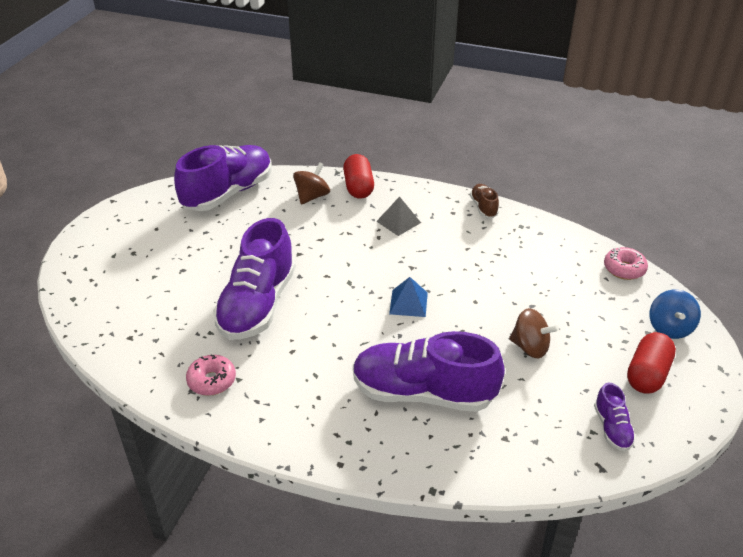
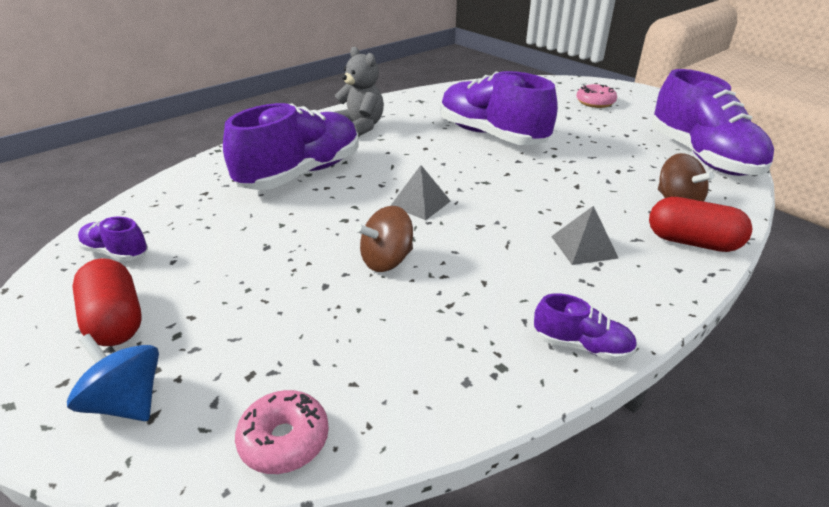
camera: 120 degrees right, 5 degrees down
(212, 380) = (420, 106): pink donut -> pink donut (595, 102)
(299, 403) = (360, 127): none -> grey teddy bear
(408, 303) = (420, 203): blue pyramid -> grey pyramid
(483, 207) = (581, 345): brown shoe -> purple shoe
(530, 347) = (270, 252): brown spinning top -> brown spinning top (387, 260)

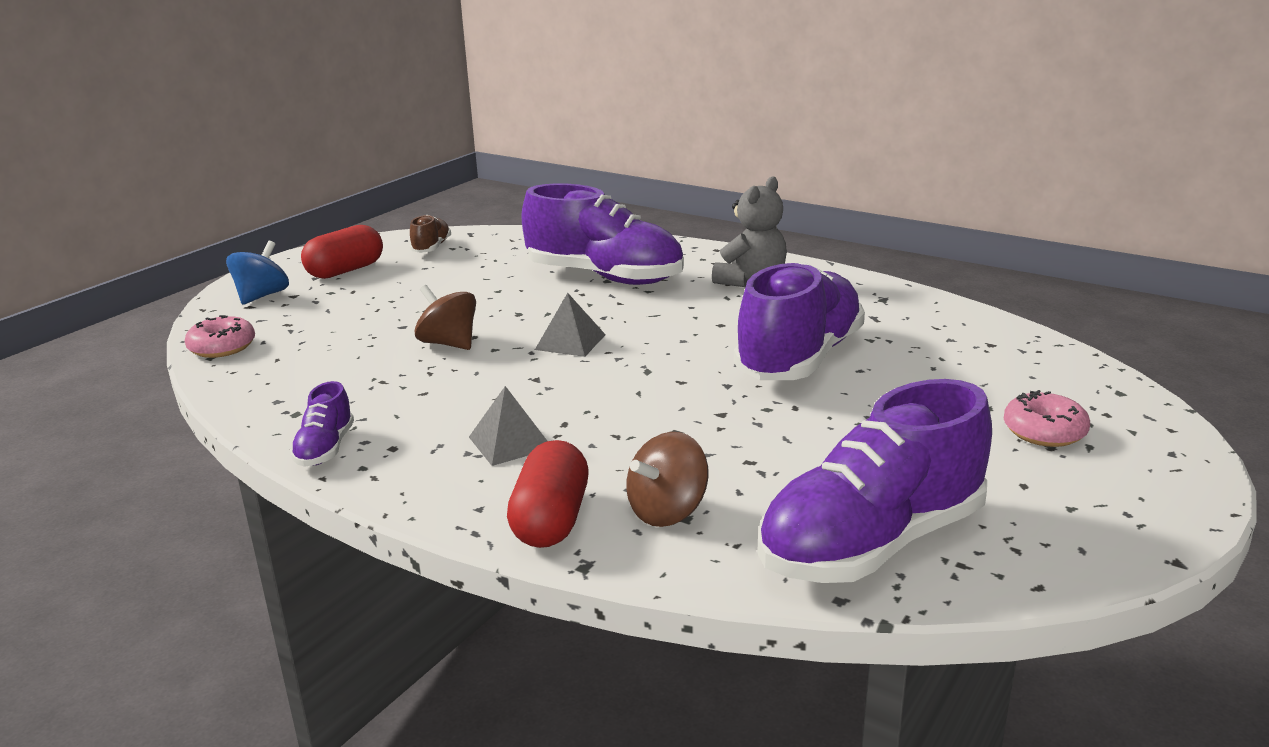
camera: 75 degrees right, 10 degrees down
(116, 252) = (431, 248): purple shoe -> brown shoe

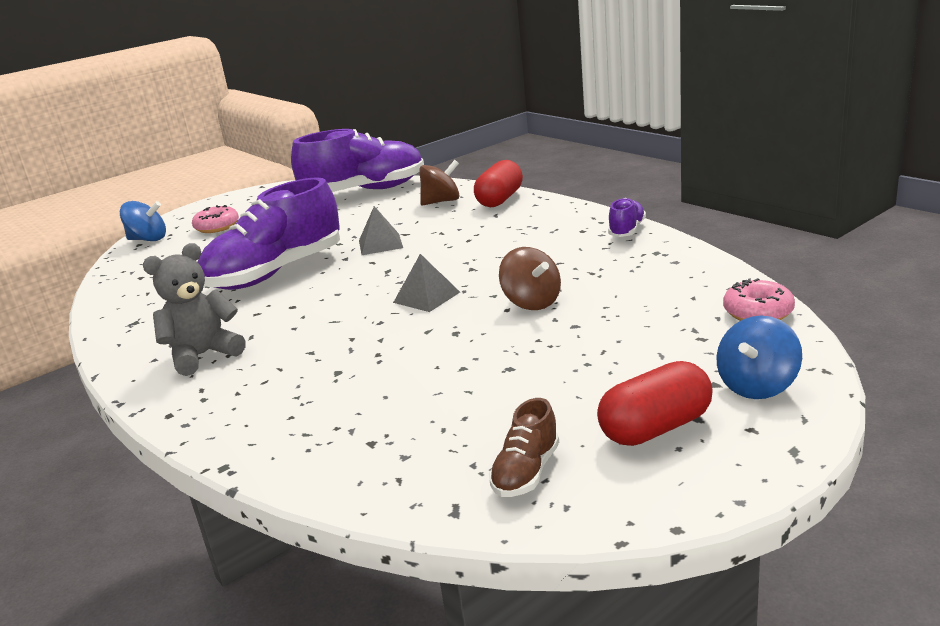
camera: 160 degrees left, 0 degrees up
(510, 442) = (507, 230): grey pyramid -> grey pyramid (380, 244)
(605, 277) = (335, 376): purple shoe -> none
(1123, 401) = (148, 239): none -> blue spinning top

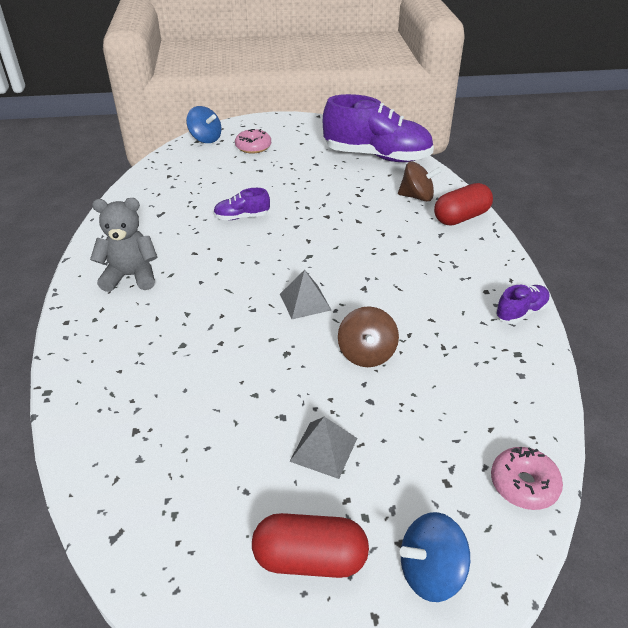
camera: 30 degrees right, 15 degrees up
(276, 273) = (242, 217): purple shoe -> purple shoe, size x0.44
(380, 244) = (331, 223): grey pyramid -> grey pyramid (323, 449)
(526, 472) = (187, 535): brown shoe -> none

